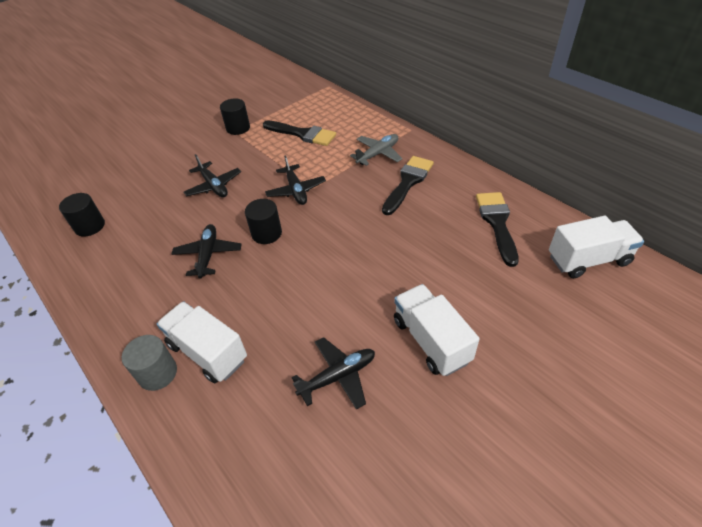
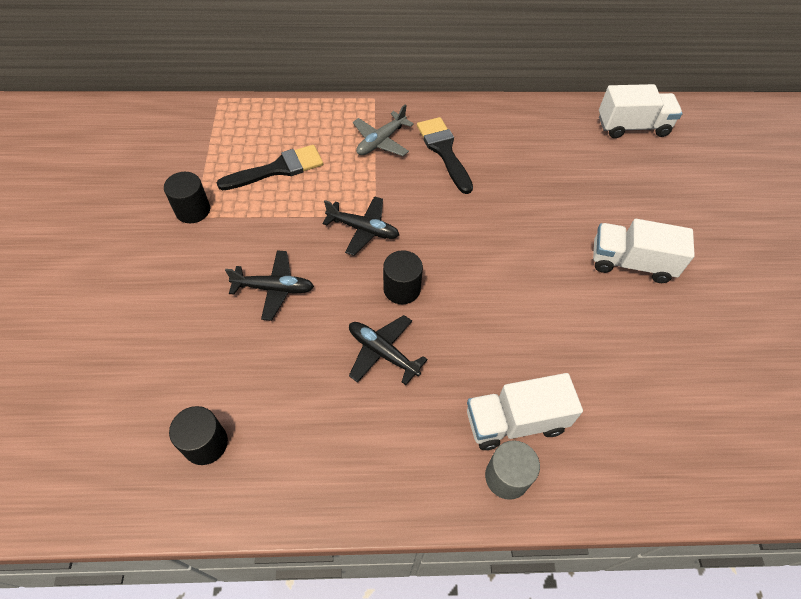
camera: 55 degrees left, 10 degrees up
(338, 376) = (618, 342): black plane -> none
(378, 154) = (381, 141): grey plane -> grey plane turned 135 degrees counterclockwise
(497, 223) = (550, 139): black brush -> none
(588, 260) = (632, 126): white truck -> white truck turned 60 degrees clockwise

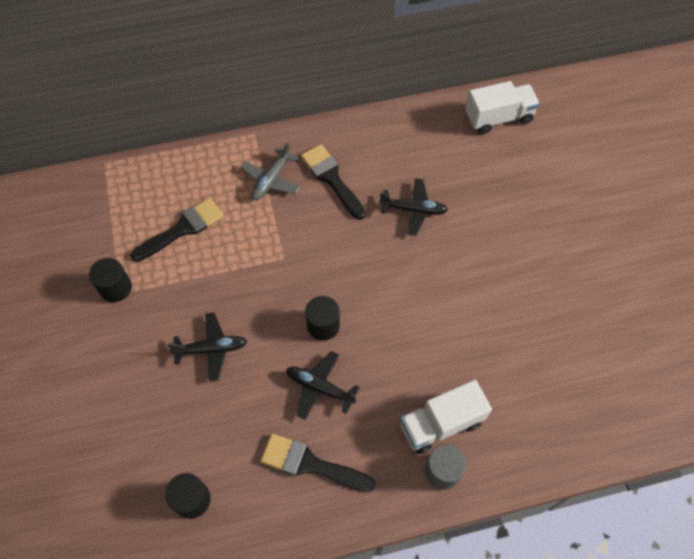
camera: 10 degrees left, 5 degrees up
(351, 434) = (310, 464): none -> black brush
(363, 229) = (276, 275): black plane -> black plane (414, 210)
(631, 263) = (515, 259): white truck -> none

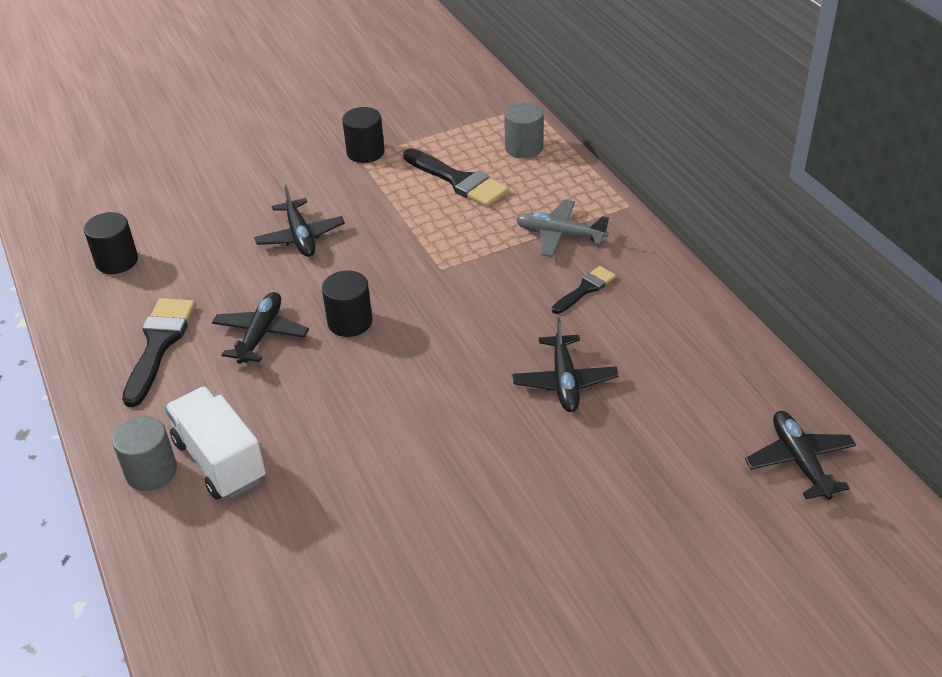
camera: 80 degrees right, 20 degrees down
(159, 179) = (524, 148): none -> grey cylinder
(331, 179) = (585, 289): black brush -> black brush, size x0.58
(498, 118) = (799, 461): white truck -> black plane

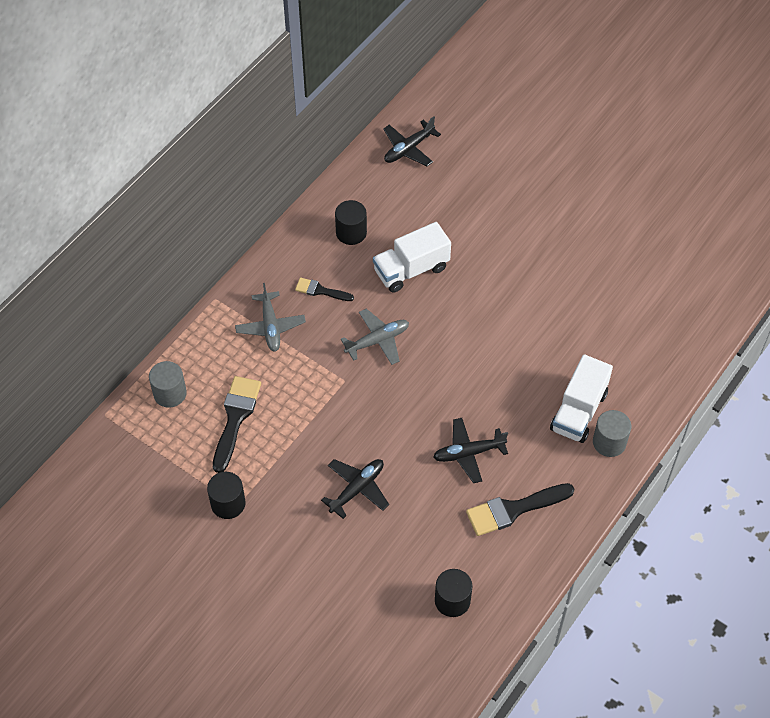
camera: 120 degrees left, 15 degrees up
(350, 322) = (426, 407): black cylinder -> black cylinder (351, 232)
(475, 313) = (377, 340): none -> grey plane
(564, 382) = (411, 270): black plane -> white truck

